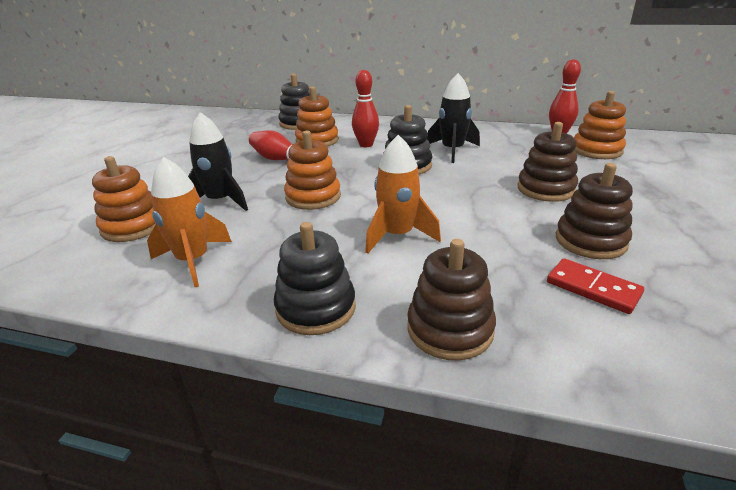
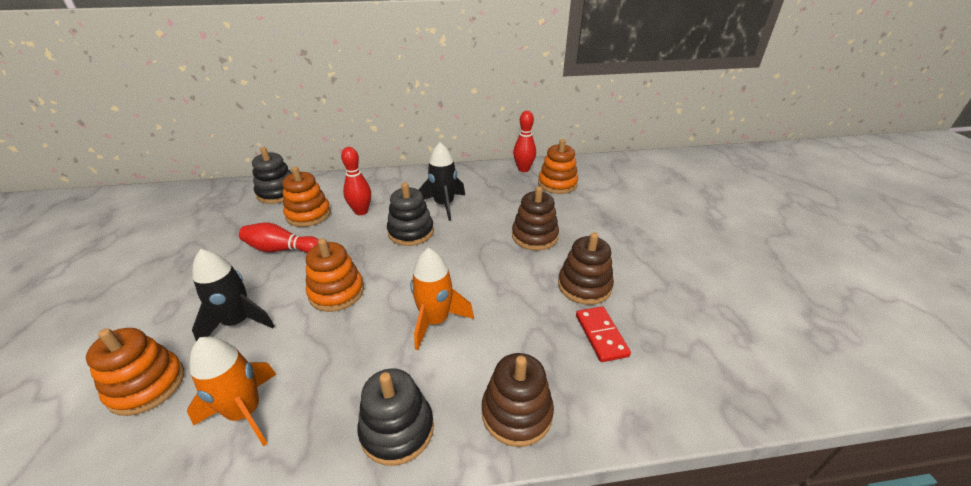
camera: 25 degrees left, 5 degrees up
(593, 288) = (601, 335): red domino -> red domino turned 60 degrees clockwise

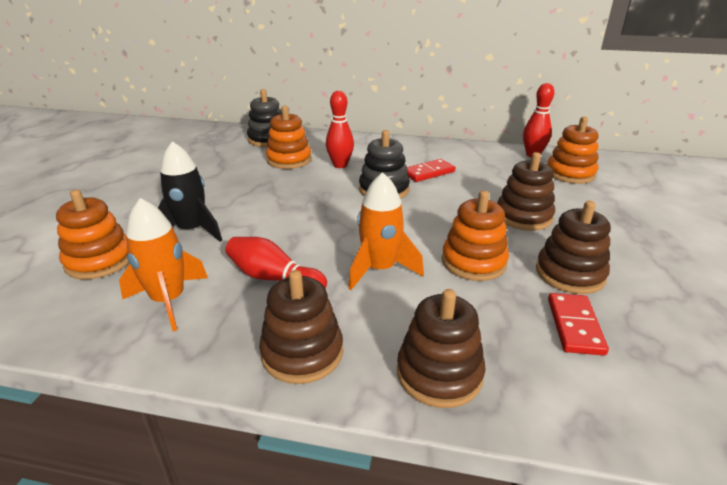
camera: 20 degrees right, 5 degrees down
(281, 249) = (253, 182): red bowling pin -> red bowling pin (274, 278)
(336, 292) = (290, 225): orange stacking toy -> orange stacking toy (473, 262)
(397, 429) = (302, 353): black stacking toy -> brown stacking toy
(444, 205) = (428, 173): black rocket -> red domino

